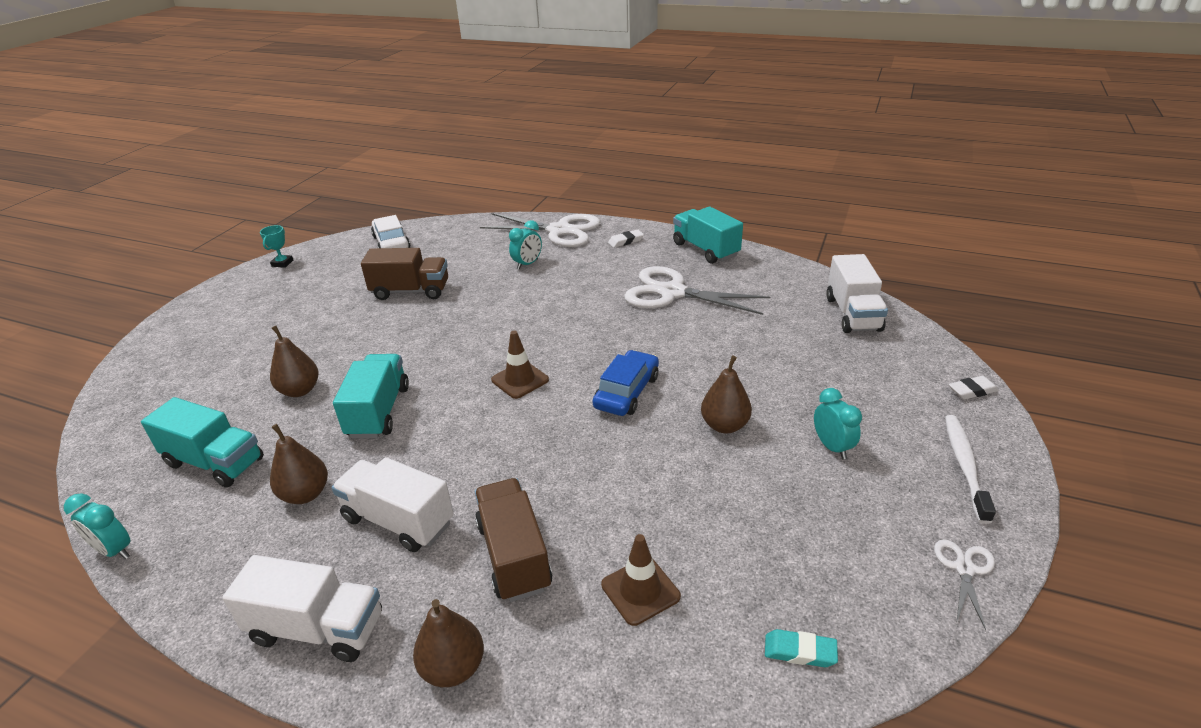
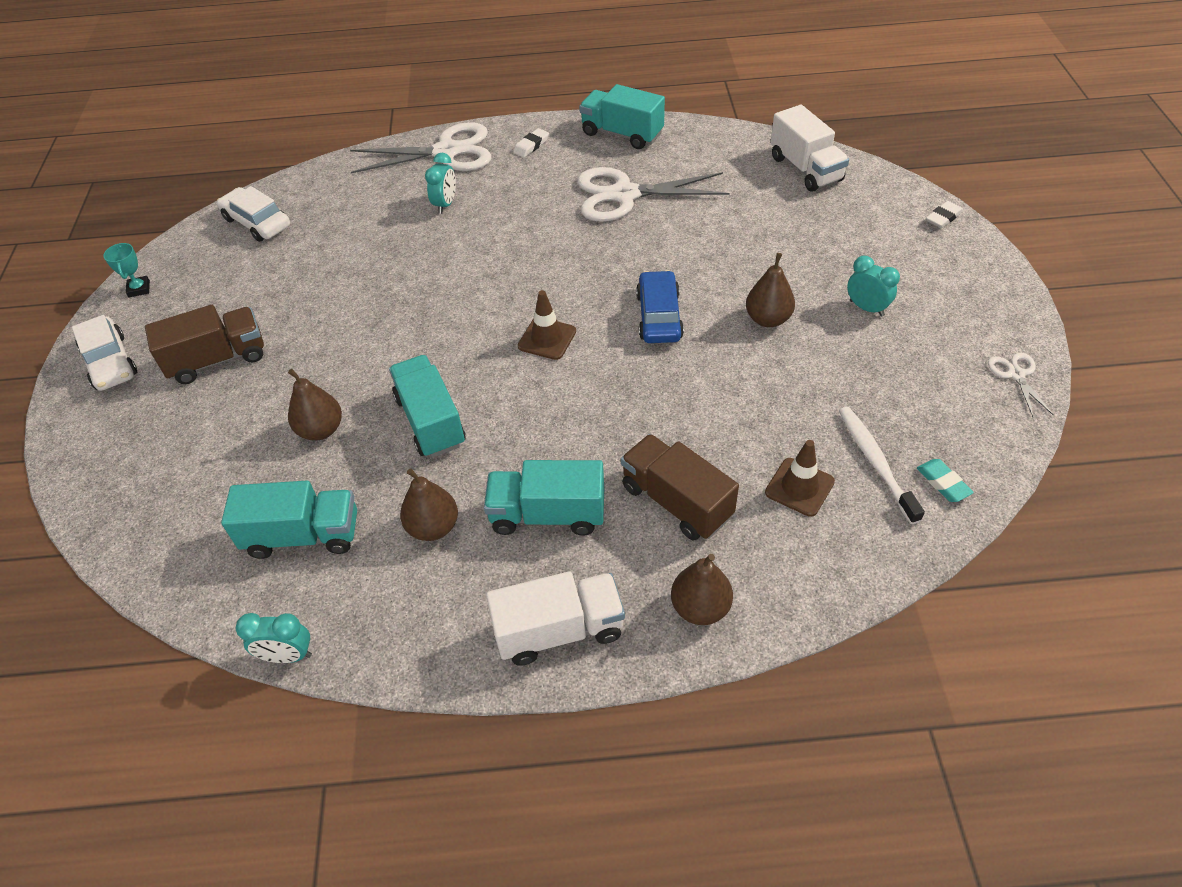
camera: 25 degrees left, 15 degrees up
(221, 302) = (110, 362): none -> white car
(398, 520) = (547, 514): white truck -> turquoise truck
(411, 291) = (339, 277): brown truck -> brown truck (218, 359)
(800, 652) = (943, 483): turquoise eraser -> turquoise eraser turned 75 degrees clockwise
(964, 466) = (973, 289): white toothbrush -> white toothbrush (875, 462)

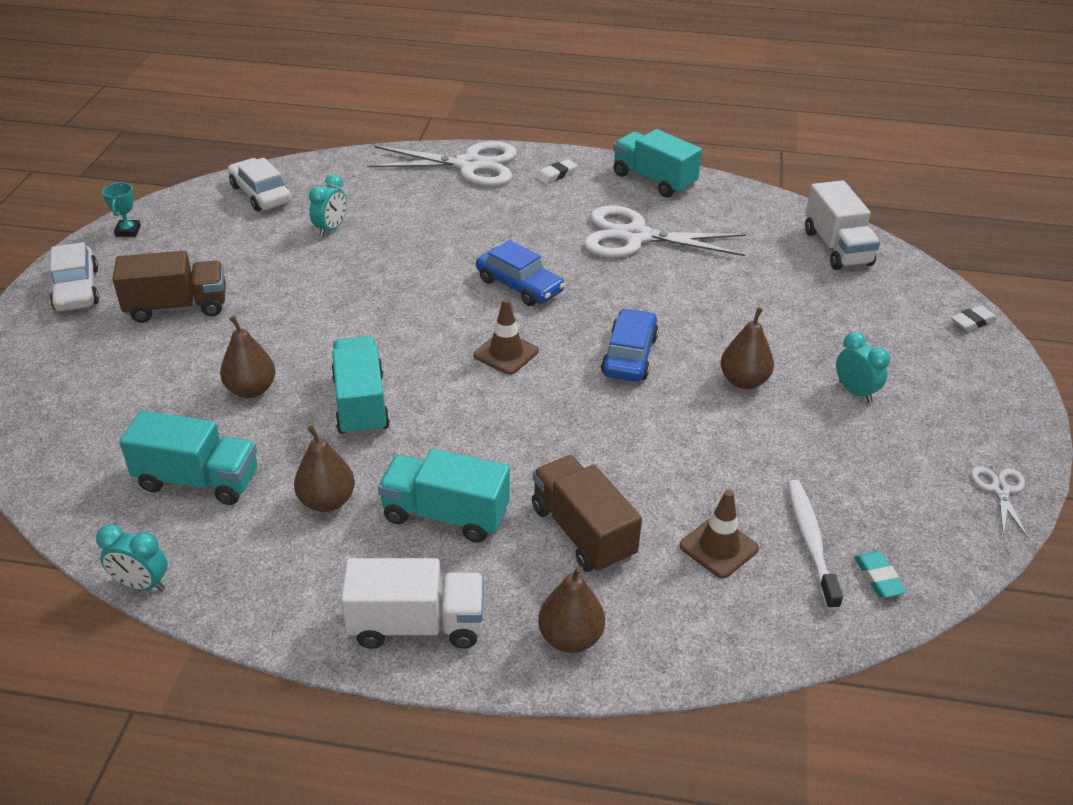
camera: 10 degrees right, 10 degrees down
(445, 204) = (450, 212): turquoise clock -> turquoise clock (331, 229)
(536, 267) = (519, 285): none -> blue car

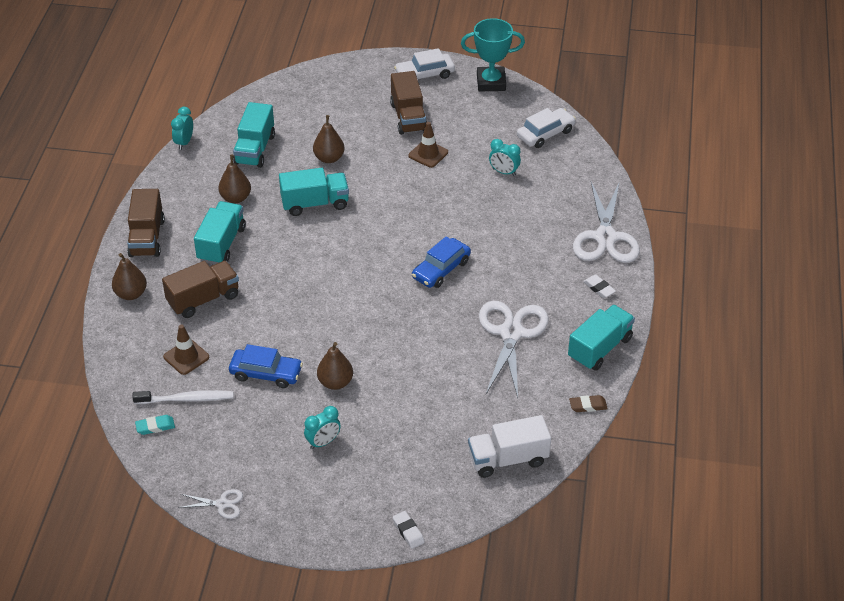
camera: 90 degrees right, 5 degrees up
(128, 231) = (491, 82): turquoise trophy -> turquoise trophy, size x2.04
(417, 625) = (147, 238): white truck -> brown truck
(506, 353) = (364, 264): brown traffic cone -> brown traffic cone (428, 154)
(629, 355) = (363, 324): blue car -> blue car (266, 373)
(742, 193) = (588, 406): none -> brown eraser

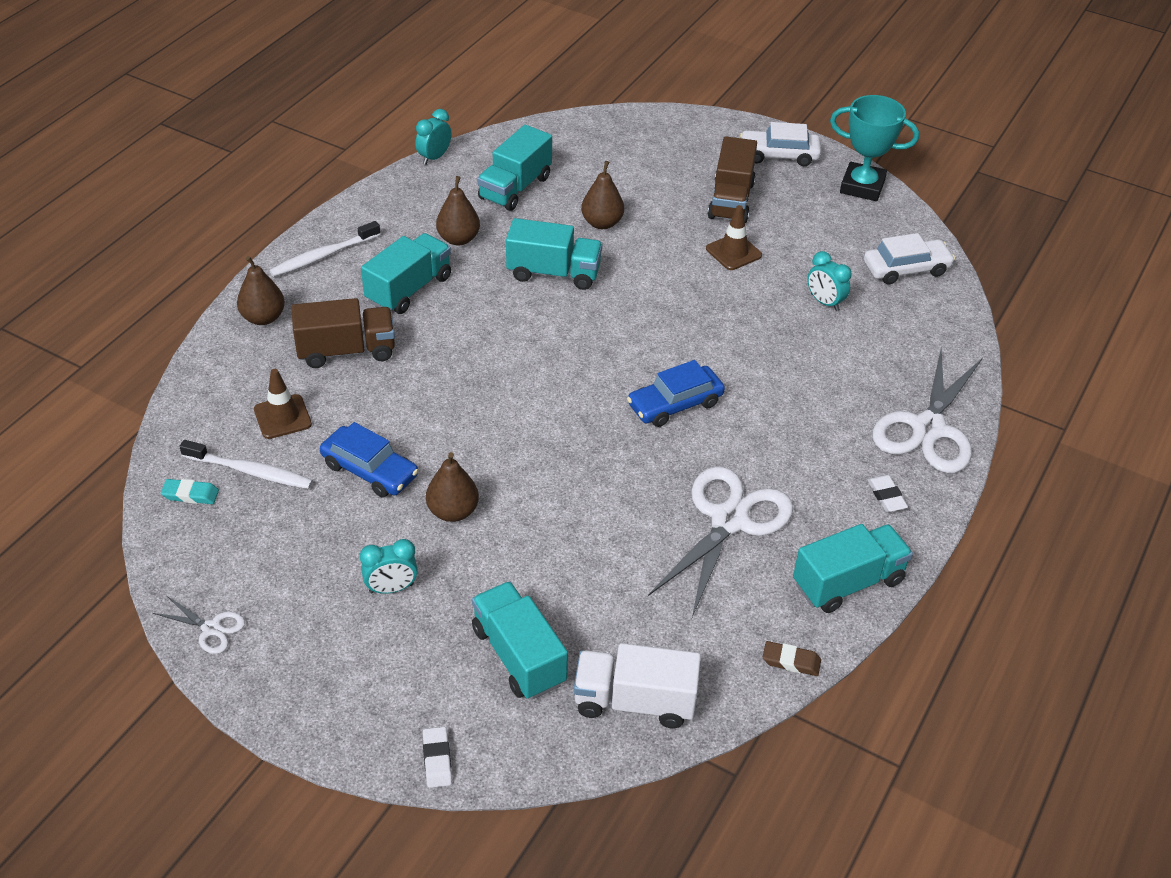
camera: 20 degrees right, 0 degrees up
(147, 238) = (323, 256): brown truck -> white toothbrush
(425, 456) = (519, 656): none -> turquoise truck

